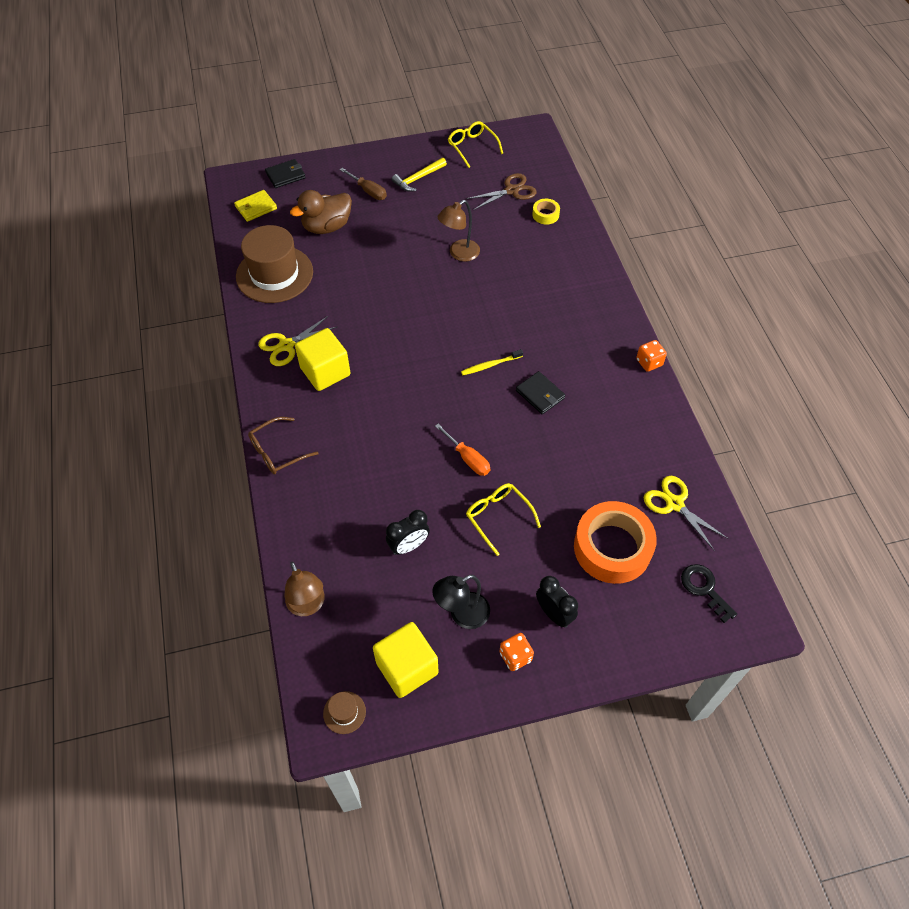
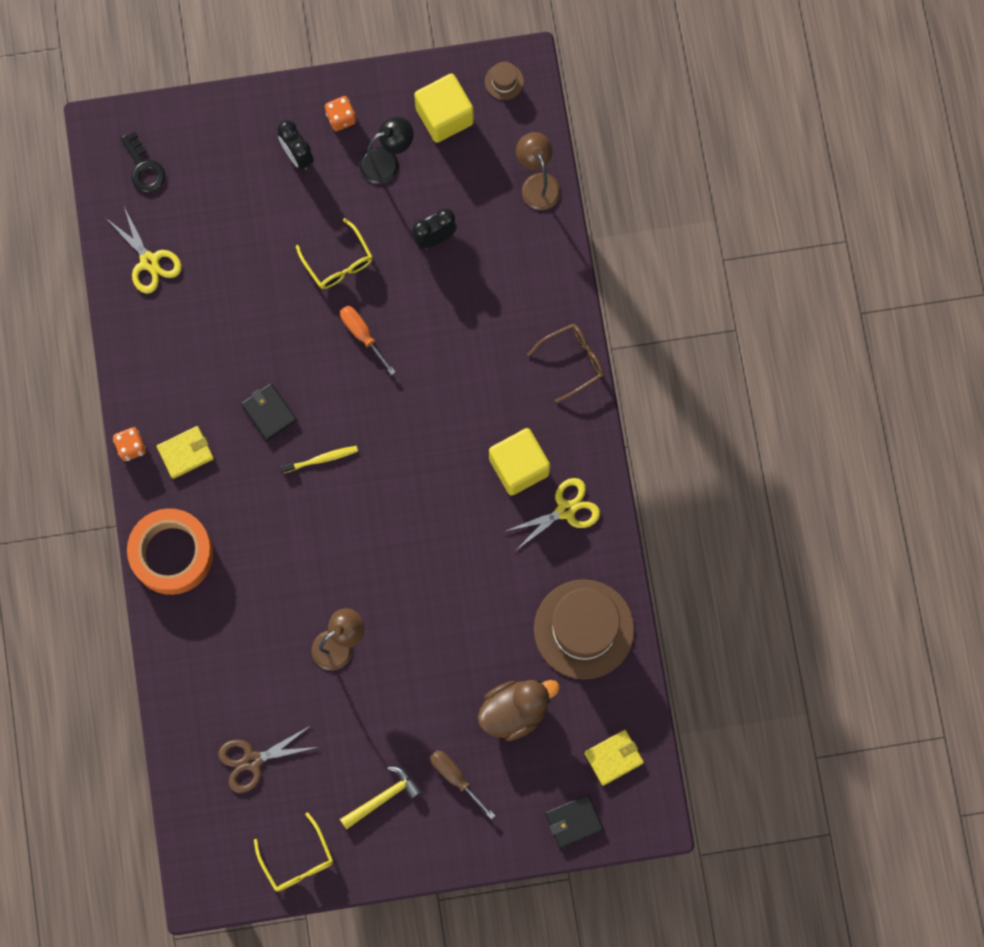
camera: 175 degrees left, 20 degrees up
(545, 215) = (212, 708): yellow tape -> none
(603, 361) = (185, 453): none -> yellow wallet
(612, 547) = (226, 218): orange tape -> orange tape (172, 554)

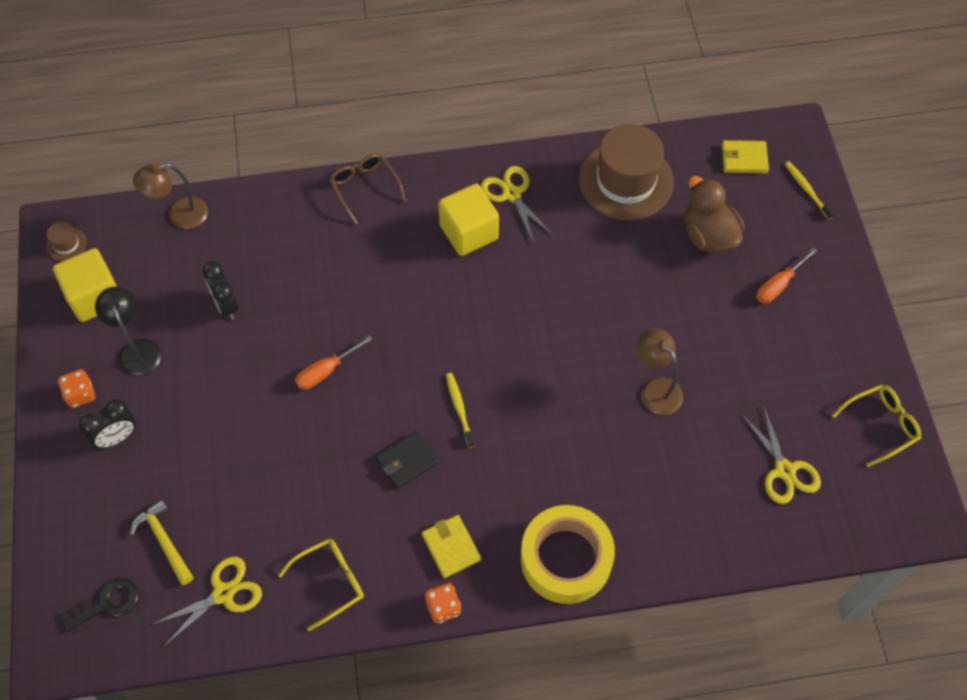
camera: 90 degrees left, 15 degrees down
(172, 554) = (566, 559): orange tape -> yellow tape
(252, 760) = (784, 471): brown scissors -> yellow scissors
(338, 262) = (244, 395): yellow glasses -> yellow glasses (330, 582)
(383, 797) = (806, 347): yellow hammer -> yellow hammer (164, 541)
(456, 778) = (779, 285): brown screwdriver -> orange screwdriver
(574, 821) = (807, 190): black wallet -> yellow toothbrush
(613, 757) = (744, 159): yellow wallet -> yellow wallet turned 60 degrees counterclockwise

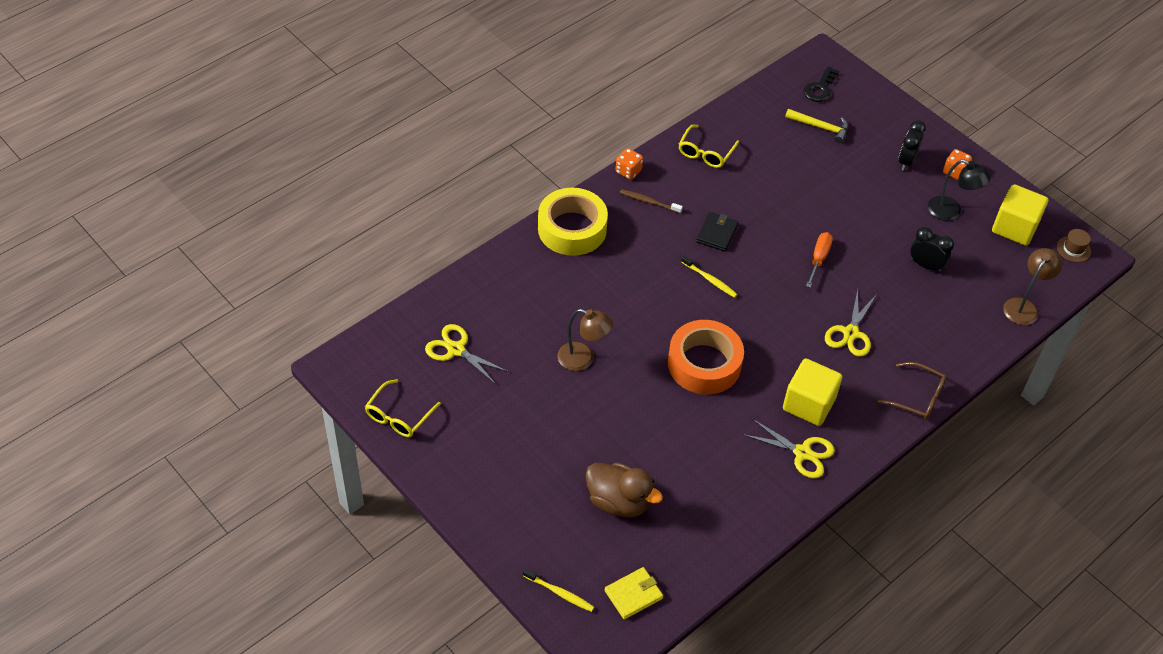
camera: 145 degrees right, 10 degrees down
(224, 593) = (761, 120): yellow scissors -> yellow scissors (850, 333)
(451, 547) = (649, 202): yellow wallet -> brown toothbrush
(536, 320) = (704, 364): none -> orange tape
(626, 181) = (720, 516): brown hat -> none
(779, 285) = (536, 488): orange screwdriver -> none

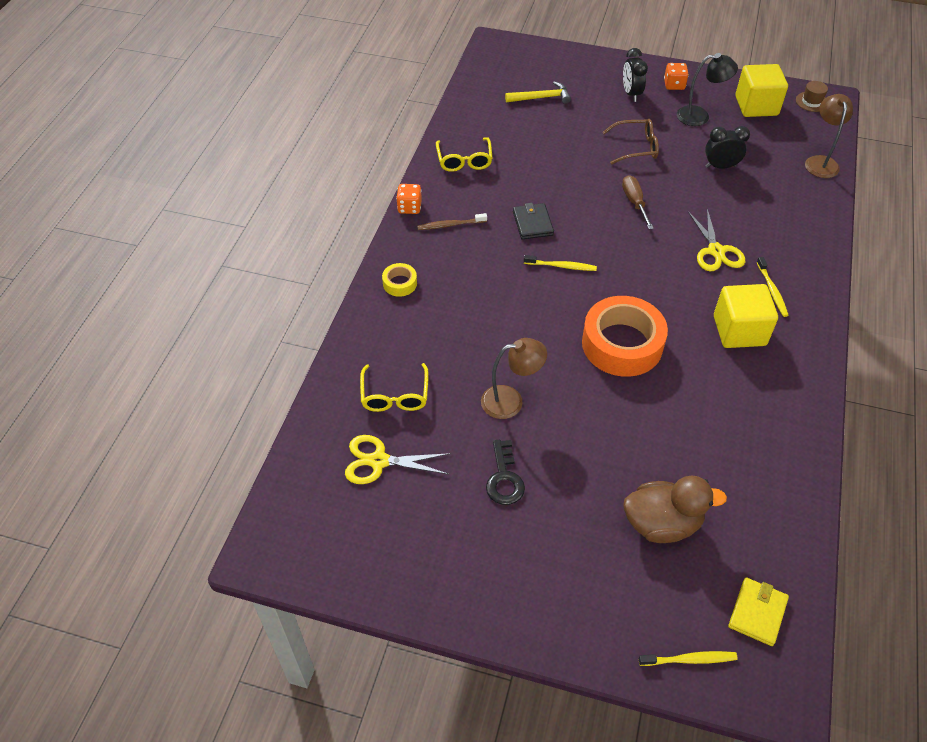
camera: 30 degrees left, 0 degrees up
(398, 416) = (373, 568): yellow glasses -> yellow glasses (395, 396)
(572, 229) = (400, 283): yellow tape -> yellow tape, size x0.45
(803, 453) = (774, 378): yellow scissors -> none
(818, 259) = (634, 203): orange screwdriver -> brown screwdriver
(820, 88) = (513, 68): black key -> black key (504, 478)
(868, 388) = (772, 290): none -> yellow toothbrush
(918, 397) = (816, 276): brown glasses -> brown glasses (636, 147)

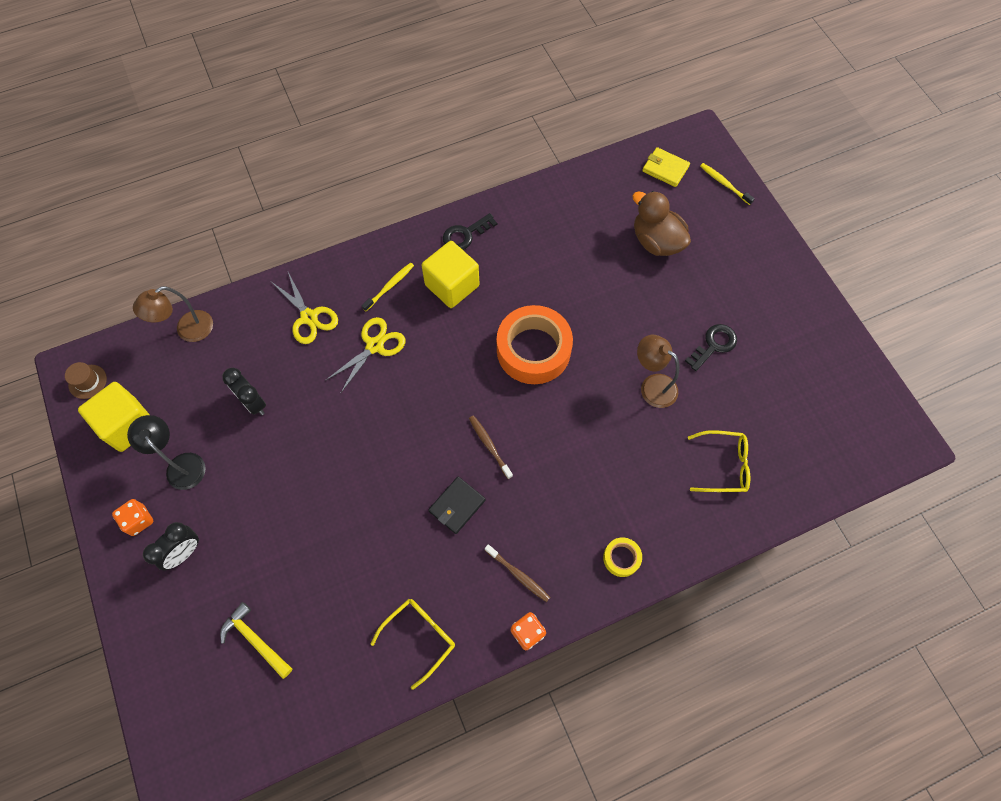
camera: 130 degrees left, 15 degrees up
(378, 461) = (780, 430): yellow scissors -> yellow scissors (309, 317)
(395, 396) = (724, 465): yellow glasses -> yellow glasses turned 45 degrees clockwise
(561, 266) = (489, 446): yellow toothbrush -> brown toothbrush
(634, 203) = (361, 441): brown screwdriver -> none
(636, 147) = (276, 490): brown glasses -> none
(757, 613) = (665, 169): yellow wallet -> yellow wallet turned 45 degrees clockwise
(793, 373) = (465, 235): none -> black key

